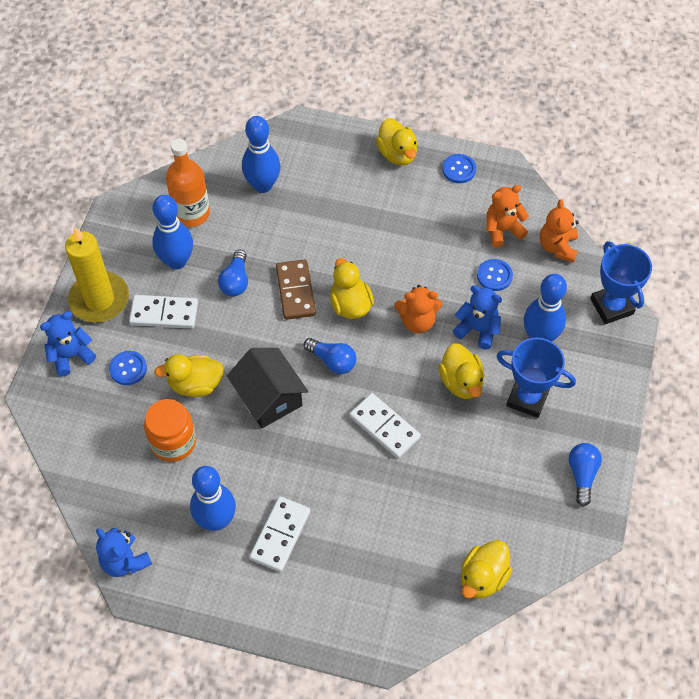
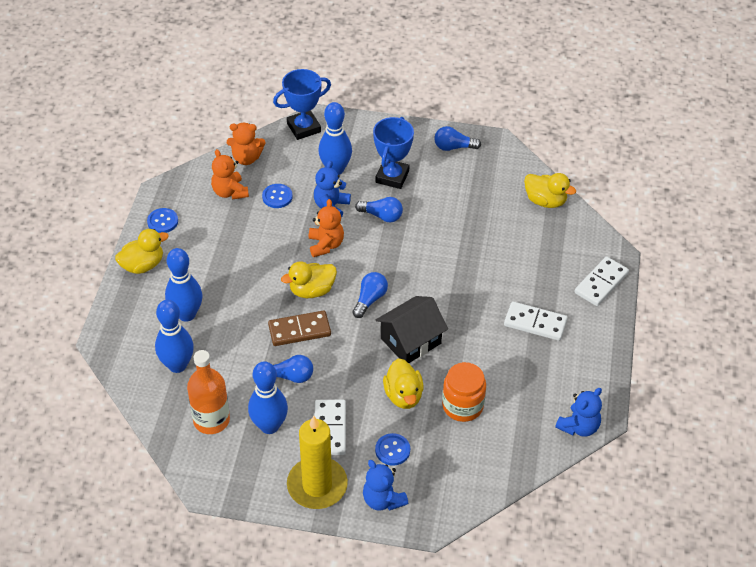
camera: 95 degrees left, 10 degrees down
(216, 520) = (530, 367): blue bowling pin -> blue bowling pin (186, 314)
(384, 427) = (429, 262): white domino -> white domino (601, 283)
(461, 382) = (382, 216): yellow duck -> blue light bulb

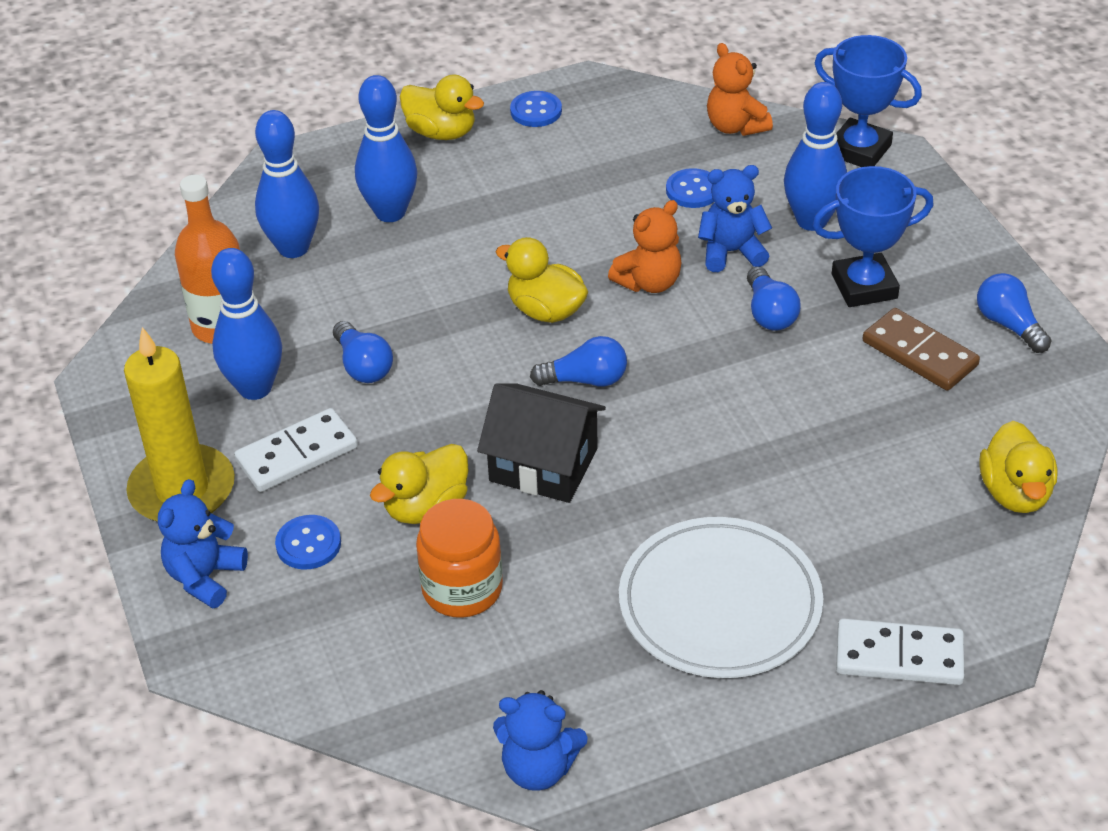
camera: 60 degrees right, 5 degrees down
(230, 192) = (653, 142): orange teddy bear -> none
(299, 330) = (458, 334): brown domino -> brown domino (920, 353)
(535, 323) = (720, 604): white domino -> white plate

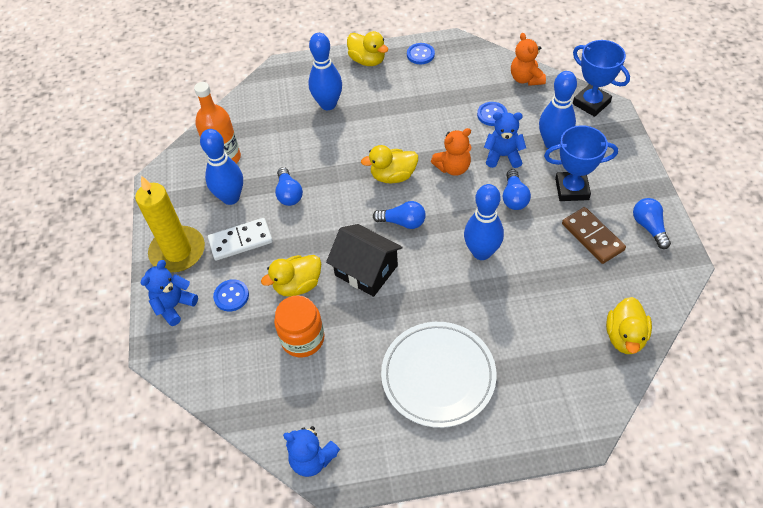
camera: 15 degrees right, 10 degrees up
(293, 248) = (273, 118): blue bowling pin -> blue bowling pin (481, 252)
(545, 310) = (393, 176): yellow duck -> yellow duck turned 60 degrees counterclockwise
(899, 656) = (530, 430): white domino -> none

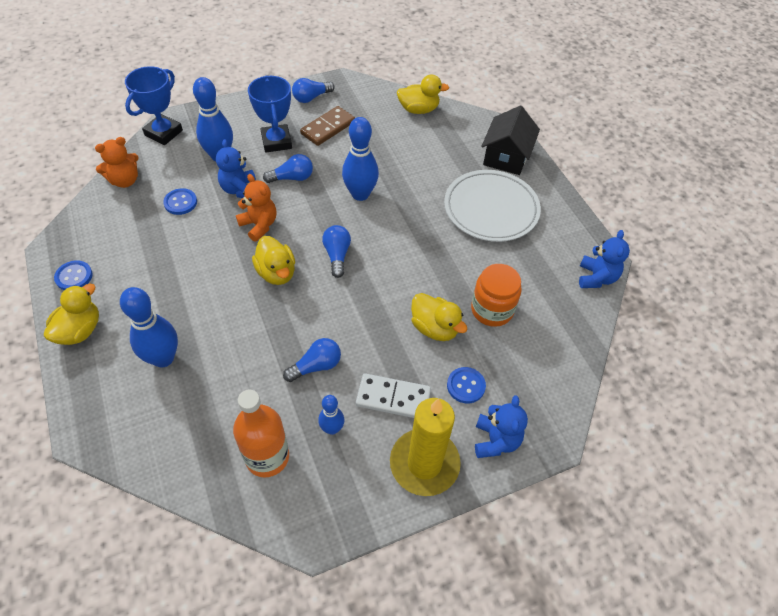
camera: 110 degrees left, 0 degrees up
(174, 306) = (495, 440): blue teddy bear -> blue teddy bear turned 105 degrees counterclockwise
(231, 198) = (332, 428): blue bowling pin -> blue bowling pin, size x0.56
(240, 241) = (393, 398): white domino -> white domino turned 45 degrees counterclockwise
(366, 270) = (402, 274): black house -> black house (506, 157)

